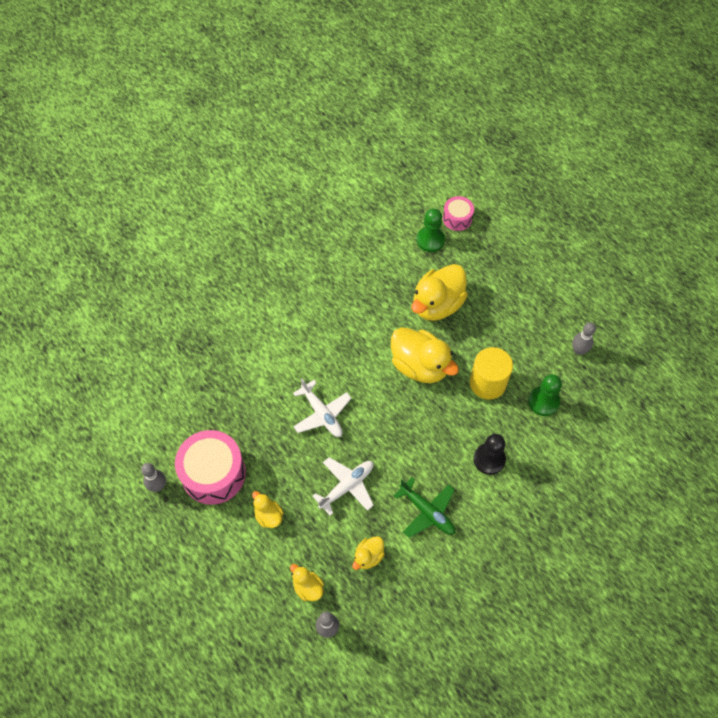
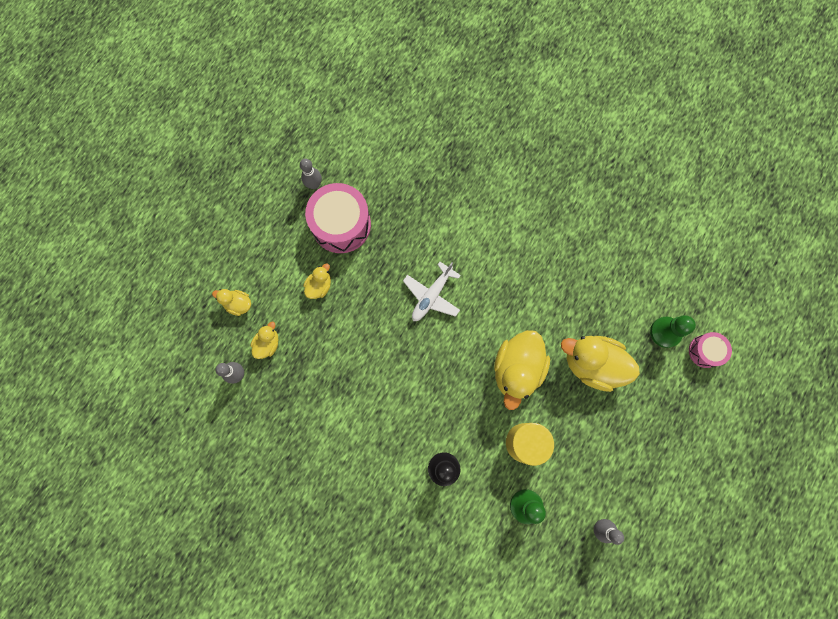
camera: 70 degrees right, 15 degrees up
(347, 486) = (370, 344): white plane -> none
(368, 556) = (311, 386): yellow duck -> yellow duck (238, 304)
(427, 512) = (371, 426): green plane -> none

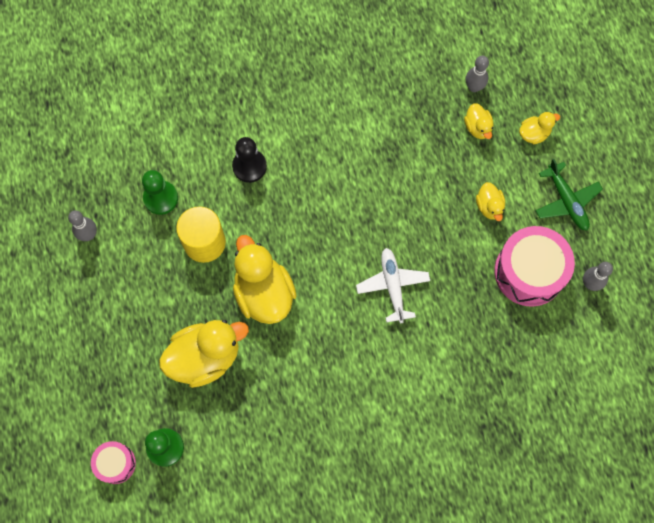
camera: 135 degrees right, 5 degrees down
(270, 243) = (566, 201): none -> green plane

